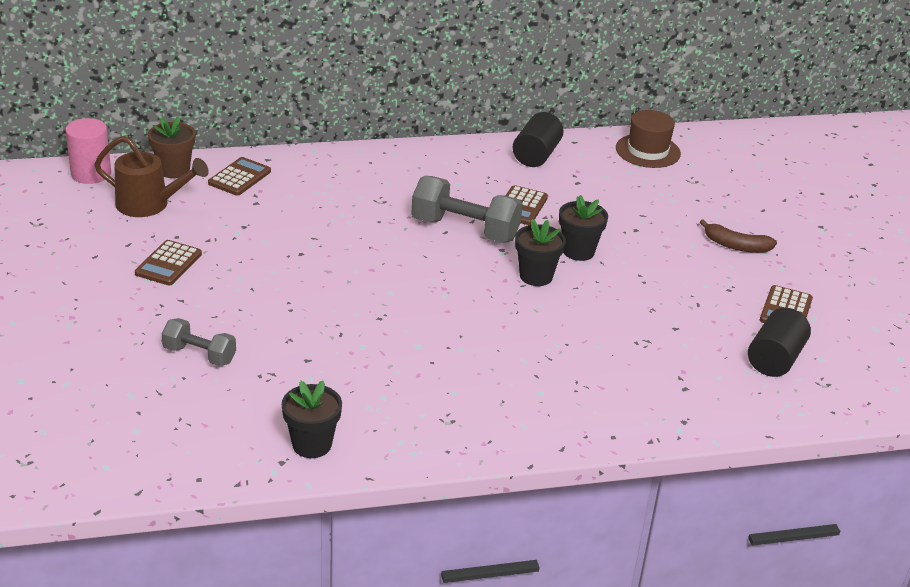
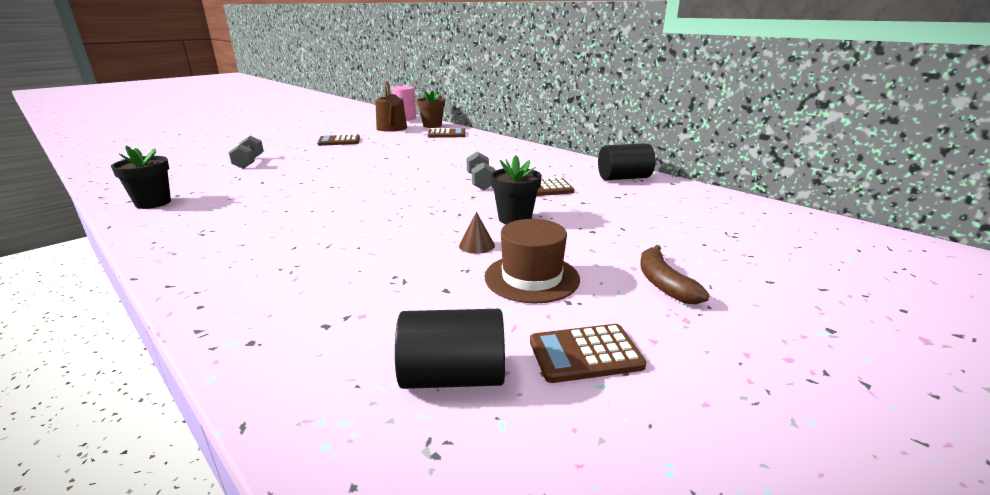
camera: 60 degrees right, 10 degrees down
(465, 230) = (480, 182): grey dumbbell -> grey dumbbell, size x0.59
(536, 276) = (451, 214): black flower pot -> none
(615, 289) = (477, 245): none -> brown cone
(648, 151) = (728, 207): brown hat -> brown hat (532, 278)

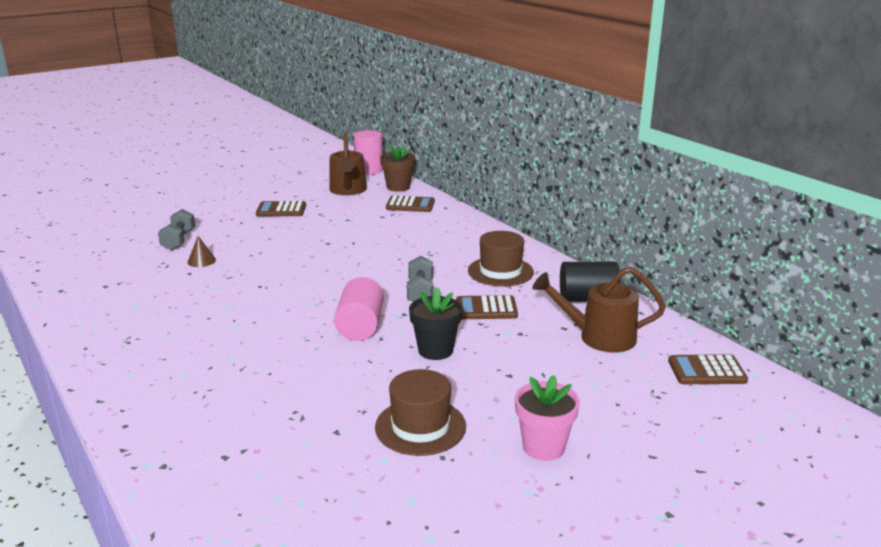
camera: 10 degrees right, 0 degrees up
(153, 203) = (83, 295): black flower pot -> none
(436, 207) = (360, 326): none -> pink cylinder
(453, 377) = (315, 516): black cylinder -> none
(477, 245) = (383, 382): brown cone -> brown cone (201, 261)
(541, 166) = (500, 271): none -> brown hat
(585, 354) = (431, 510): brown calculator -> brown calculator (706, 371)
(651, 200) = (598, 337): none -> brown watering can
(663, 283) = (543, 447): brown banana -> pink flower pot

